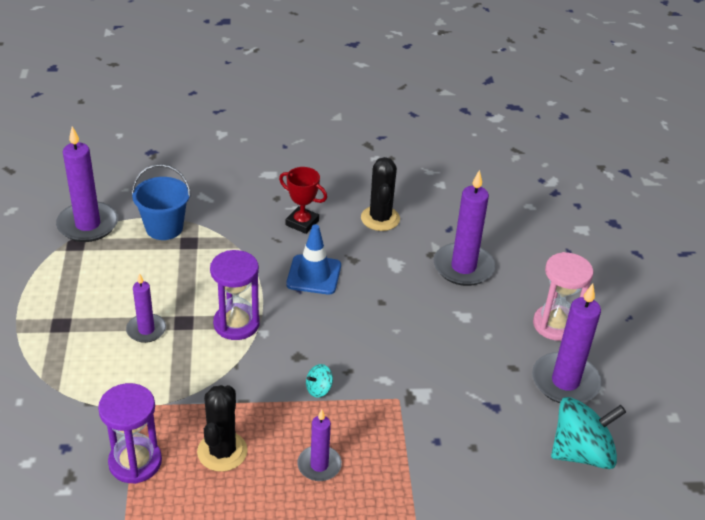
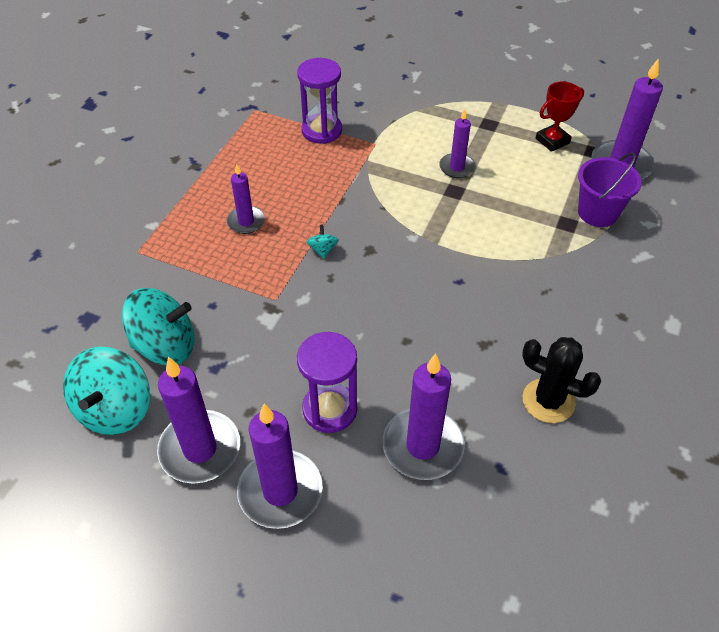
camera: 120 degrees right, 10 degrees up
(164, 228) = (597, 213): blue bucket -> purple bucket
(222, 451) = (299, 174): black cactus -> none
(236, 324) = (434, 223): purple hourglass -> purple hourglass (330, 409)
(302, 223) = (567, 322): red trophy -> red trophy (552, 141)
(314, 275) = (475, 301): blue traffic cone -> none
(501, 452) = (165, 346): none -> turquoise spinning top
(555, 325) = (280, 491): pink hourglass -> purple candle

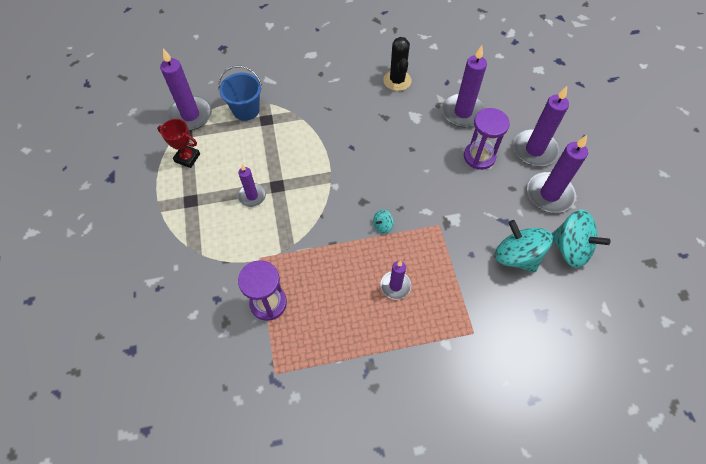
camera: 125 degrees left, 10 degrees up
(115, 409) = (570, 248): turquoise spinning top -> turquoise spinning top turned 60 degrees clockwise
(597, 213) = (246, 110): purple bucket -> blue bucket

